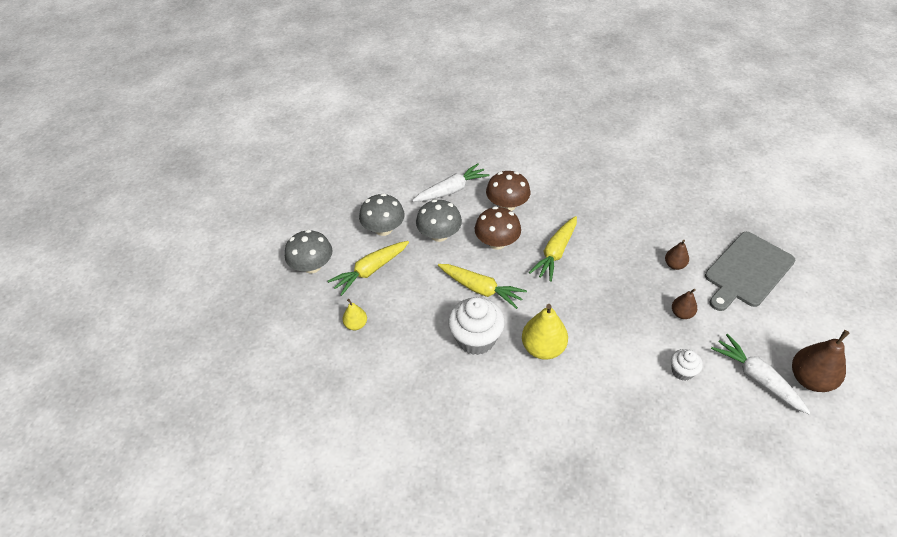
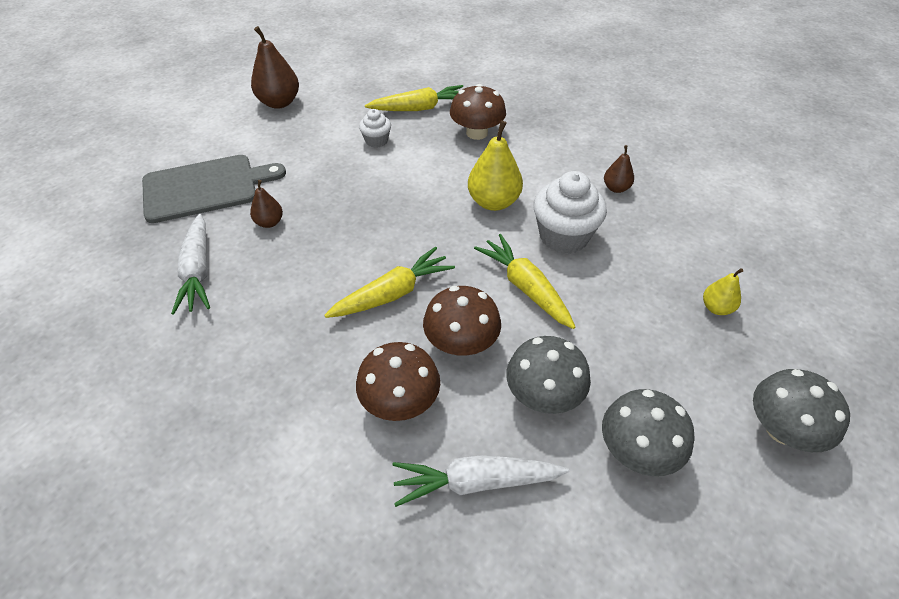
camera: 155 degrees left, 0 degrees up
(370, 271) = (679, 378): yellow carrot -> yellow carrot (419, 108)
(609, 423) = (477, 133): none -> brown mushroom
(681, 313) = (322, 178): brown pear -> brown pear (616, 188)
(757, 378) = (320, 116): white carrot -> white carrot (198, 271)

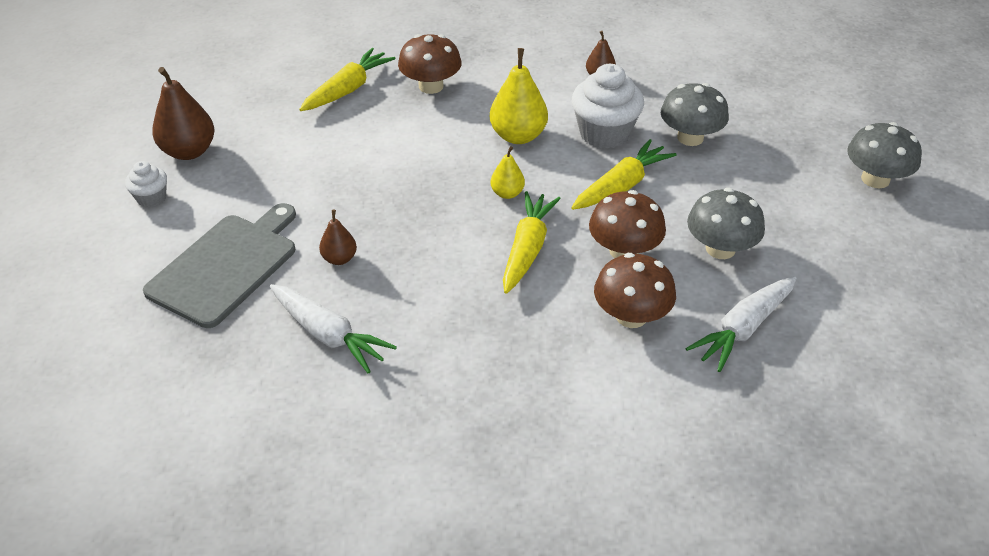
camera: 40 degrees left, 5 degrees down
(376, 141) = (345, 138): white cupcake -> white cupcake (151, 198)
(525, 287) = (621, 186): yellow carrot -> yellow carrot turned 120 degrees clockwise
(637, 450) = (813, 244): grey mushroom -> grey mushroom (690, 137)
(716, 308) = (761, 126): yellow pear -> yellow pear (507, 193)

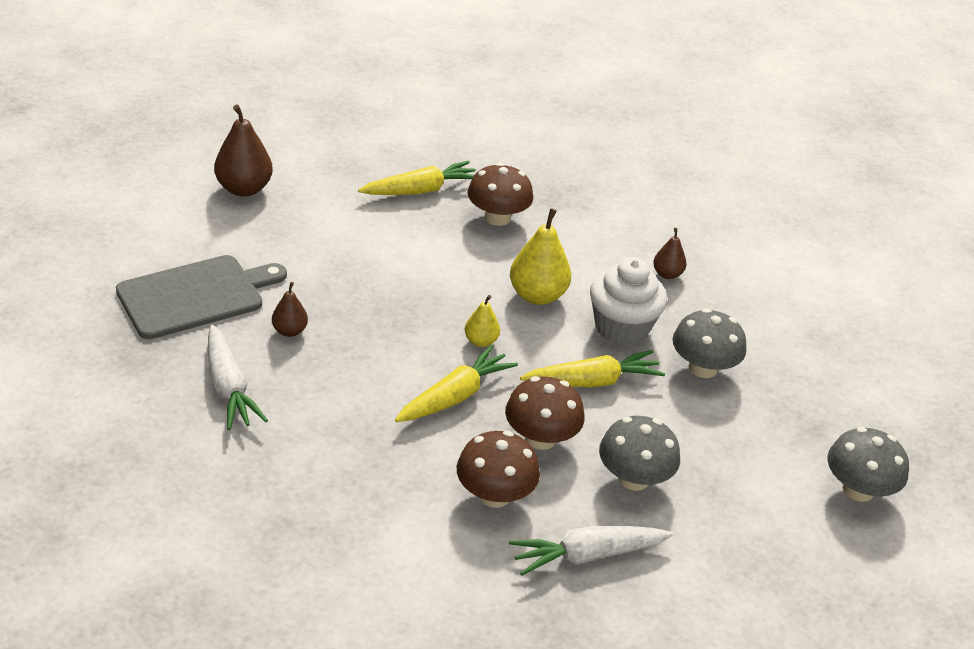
camera: 25 degrees right, 5 degrees down
(151, 198) = (183, 215): white cupcake -> none

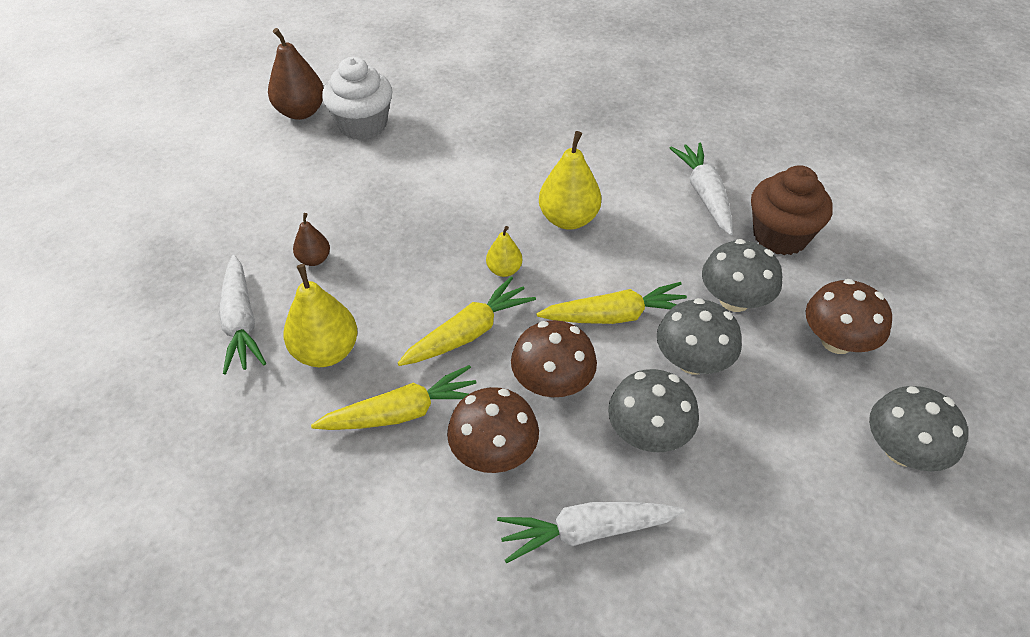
camera: 10 degrees right, 10 degrees up
(195, 296) = (231, 222): grey cutting board -> none
(319, 413) = (326, 352): none -> yellow pear
(421, 190) = (468, 110): yellow carrot -> yellow carrot (402, 413)
(497, 218) = (539, 137): brown mushroom -> brown mushroom (836, 341)
(621, 328) = (651, 254): white cupcake -> white cupcake (363, 125)
(667, 274) = (704, 194): brown pear -> white carrot
(668, 419) = (692, 361): none -> grey mushroom
(742, 312) = (780, 236): none -> brown cupcake

